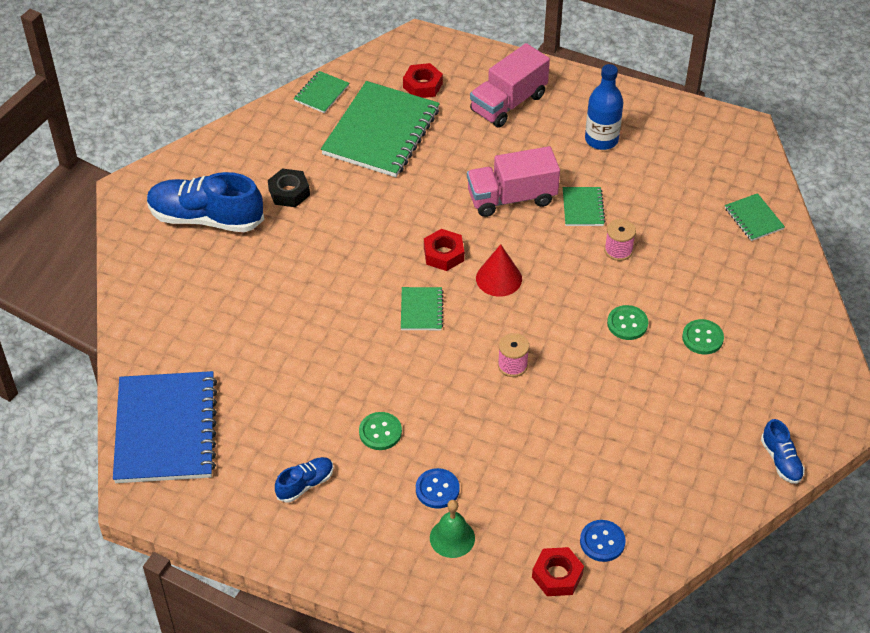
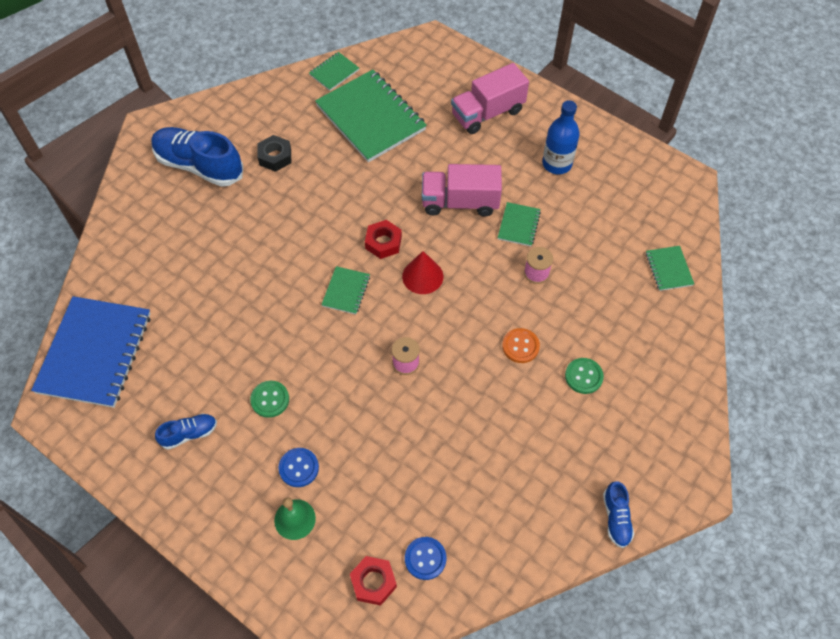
camera: 15 degrees right, 10 degrees up
(381, 132) = (371, 118): green notebook -> green notebook turned 75 degrees counterclockwise
(422, 85) = (420, 82): red nut -> none
(627, 324) = (520, 346): green button -> orange button

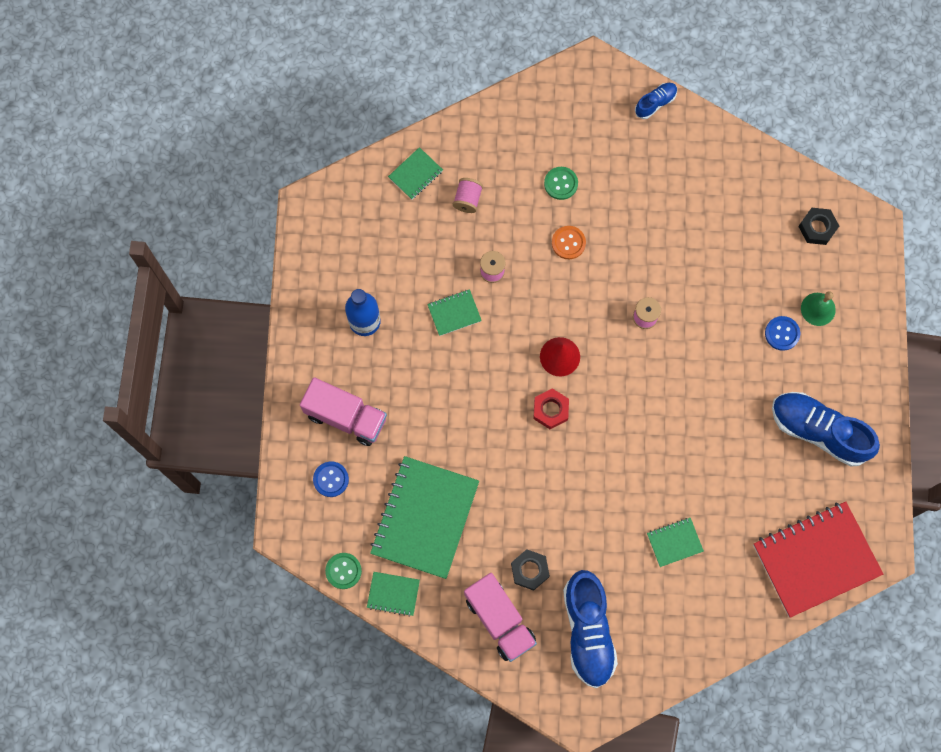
camera: 125 degrees left, 15 degrees up
(95, 353) = (816, 559): blue notebook -> red notebook
(189, 434) = (818, 431): blue shoe -> blue shoe, size x2.05
(270, 399) = (749, 394): green button -> green button (343, 571)
(346, 291) = (617, 406): green notebook -> green notebook (674, 542)
(373, 582) = (817, 228): red nut -> black nut
(425, 558) = (776, 206): blue button -> blue button (331, 479)
(460, 202) = (464, 375): pink truck -> pink truck (499, 620)
(617, 294) = (467, 199): none -> pink spool

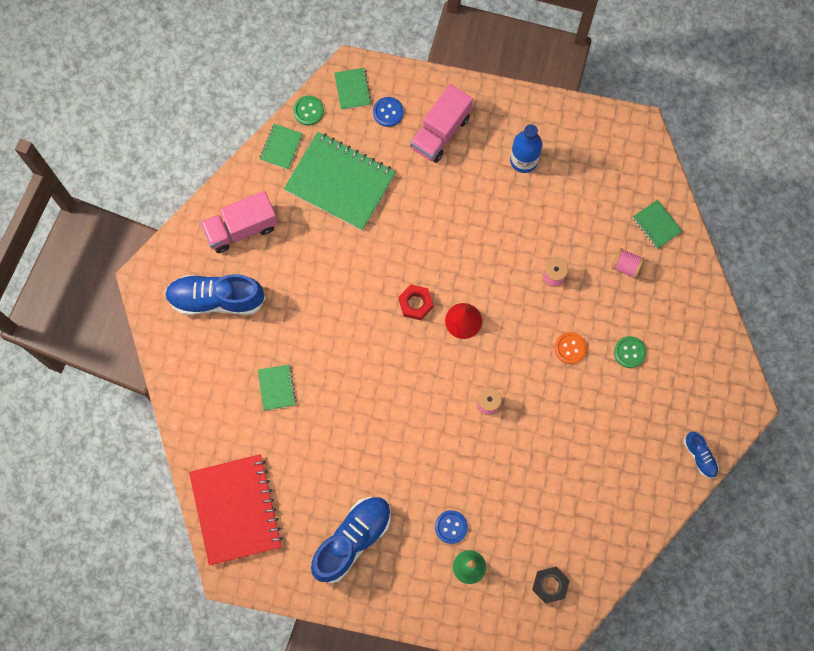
camera: 100 degrees right, 0 degrees up
(454, 313) = (519, 236): green notebook -> green notebook (352, 89)
(529, 570) = (278, 260): black nut -> none

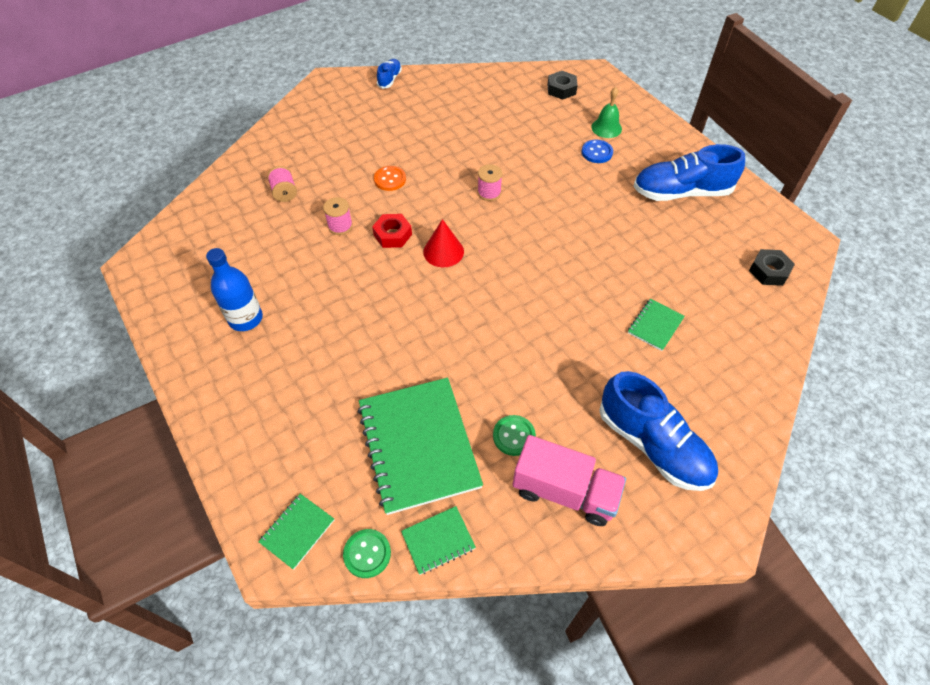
camera: 135 degrees left, 20 degrees down
(236, 510) = (769, 271): red notebook -> black nut
(388, 112) = (295, 471): blue button -> none
(415, 303) = (467, 291): red nut -> red nut (392, 235)
(440, 132) = (275, 405): pink truck -> none
(629, 352) = (355, 149): green button -> green button (514, 436)
(656, 225) = (227, 198): green notebook -> none

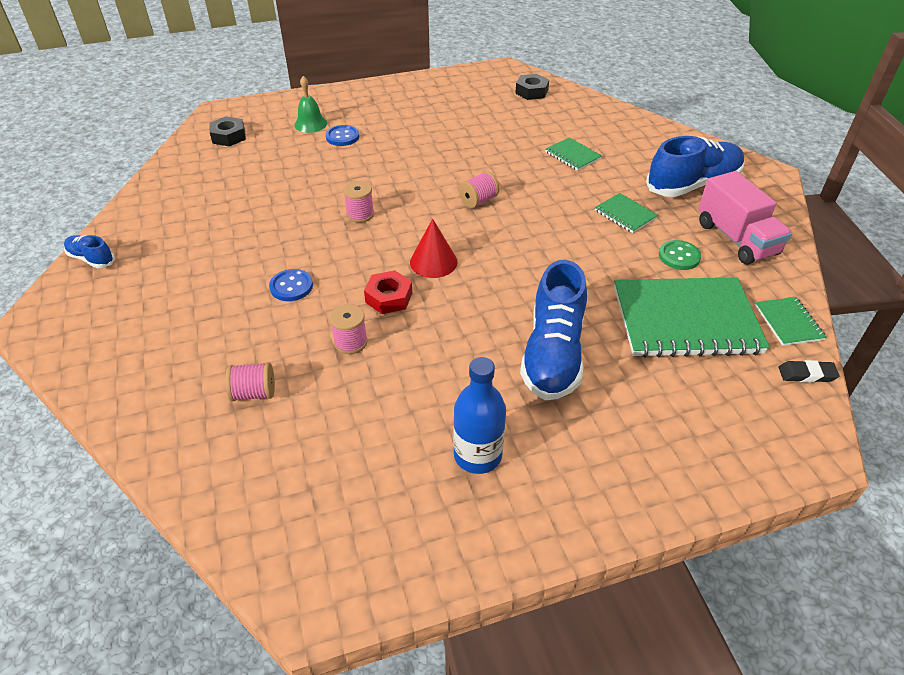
camera: 75 degrees left, 10 degrees down
(297, 531) = (786, 428): green notebook -> green notebook (625, 214)
(367, 554) = (806, 374): green button -> black eraser
(390, 179) = (291, 286): orange button -> blue button
(541, 264) = (478, 200): none -> pink spool
(564, 491) = (736, 239): pink truck -> pink truck turned 120 degrees clockwise
(681, 192) = (423, 106): blue shoe -> blue shoe (553, 354)

